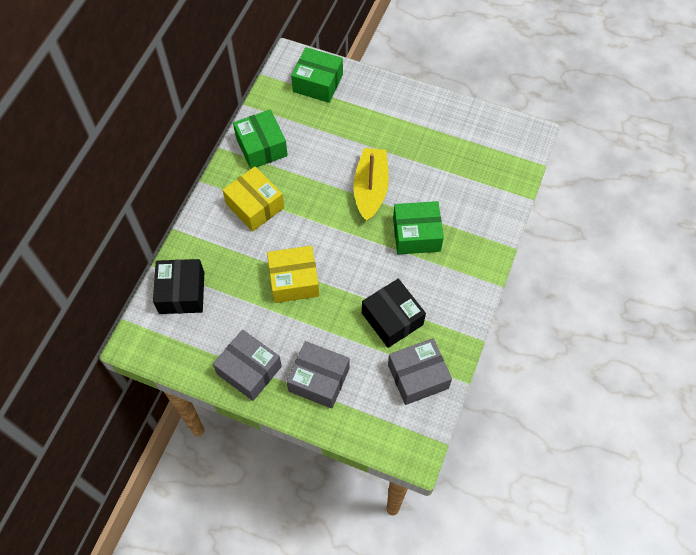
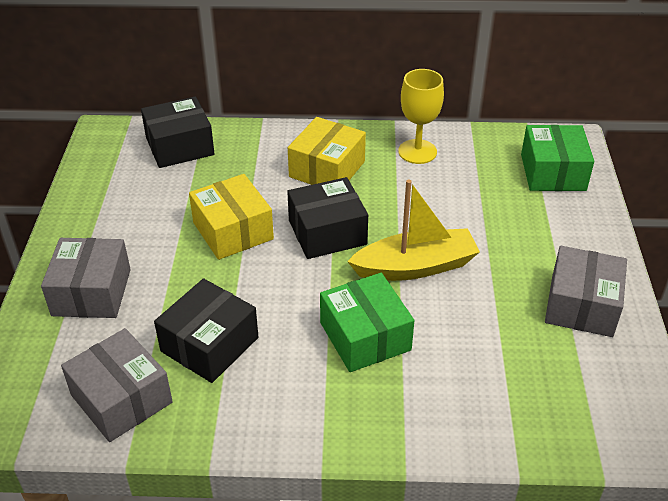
camera: 70 degrees right, 20 degrees down
(249, 370) = (90, 226): grey box -> grey box (581, 305)
(261, 147) = (417, 152): green box -> yellow goblet
(319, 226) = (327, 232): none -> black box

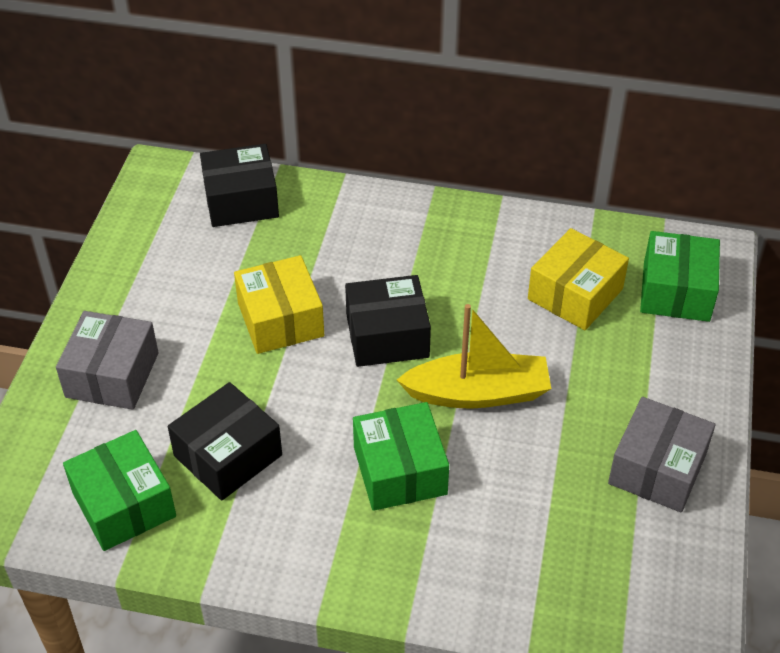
camera: 10 degrees right, 5 degrees up
(121, 399) = (124, 504): grey box -> green box
(327, 169) = (405, 253): yellow box -> yellow box (575, 294)
(417, 152) = (519, 242): yellow goblet -> none

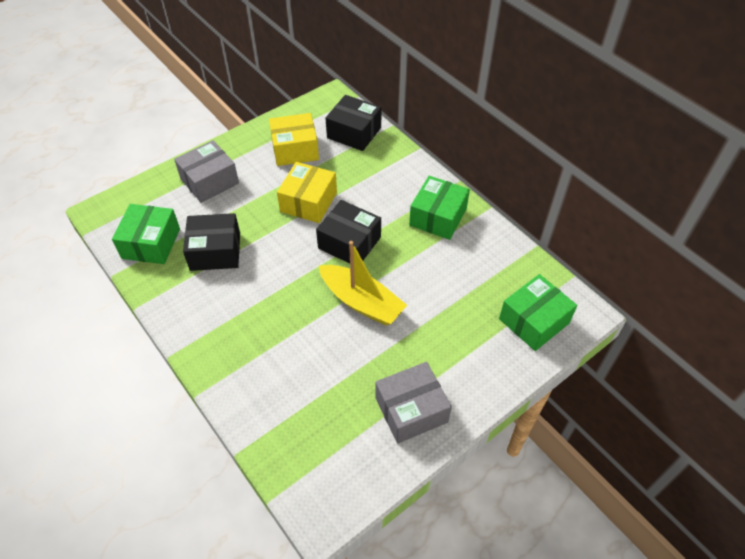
camera: 40 degrees right, 5 degrees up
(400, 470) = (281, 314): green box -> green box (438, 217)
(575, 294) = (472, 284): yellow box -> yellow box (295, 149)

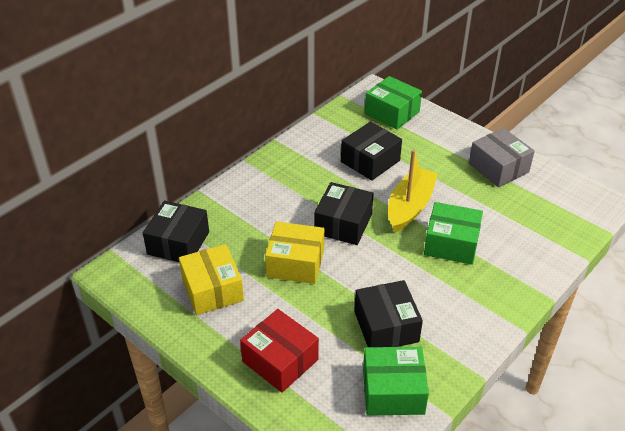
camera: 100 degrees left, 10 degrees down
(209, 181) = (280, 360): grey box -> red box
(438, 217) = (295, 169): green box -> green box (451, 243)
(443, 282) = (370, 161): none -> black box

